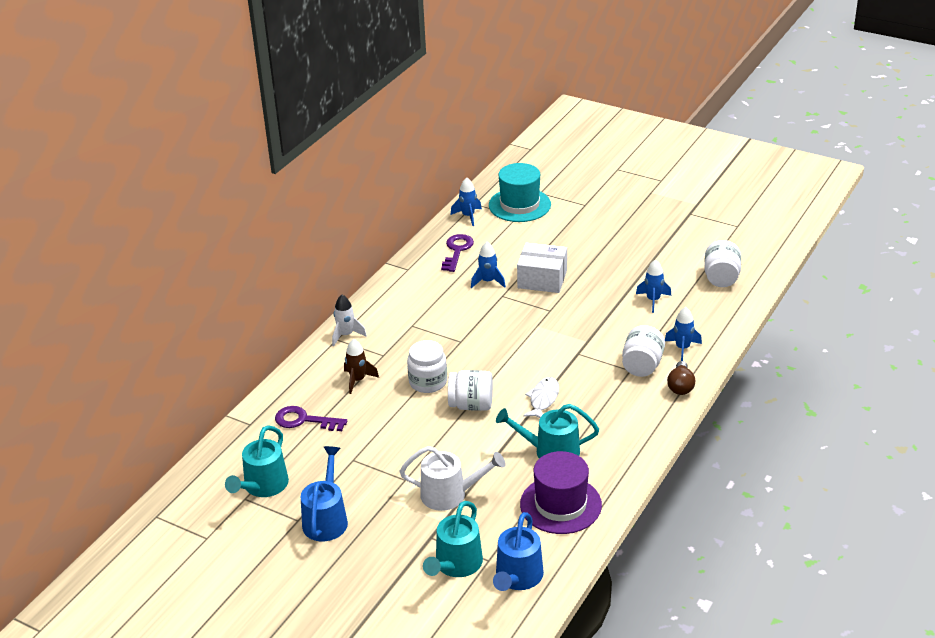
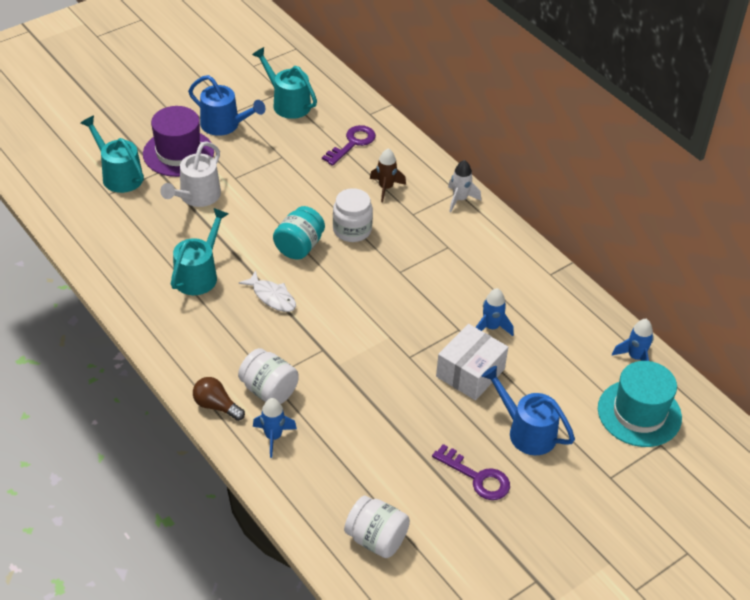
camera: 110 degrees right, 10 degrees up
(457, 251) = (566, 323): purple key -> purple key (477, 477)
(471, 405) = (299, 246): white jar -> turquoise jar
(517, 578) = (76, 202): blue watering can -> blue watering can (526, 431)
(560, 504) = (131, 255): purple hat -> purple hat (178, 153)
(653, 300) = (373, 452): blue rocket -> none

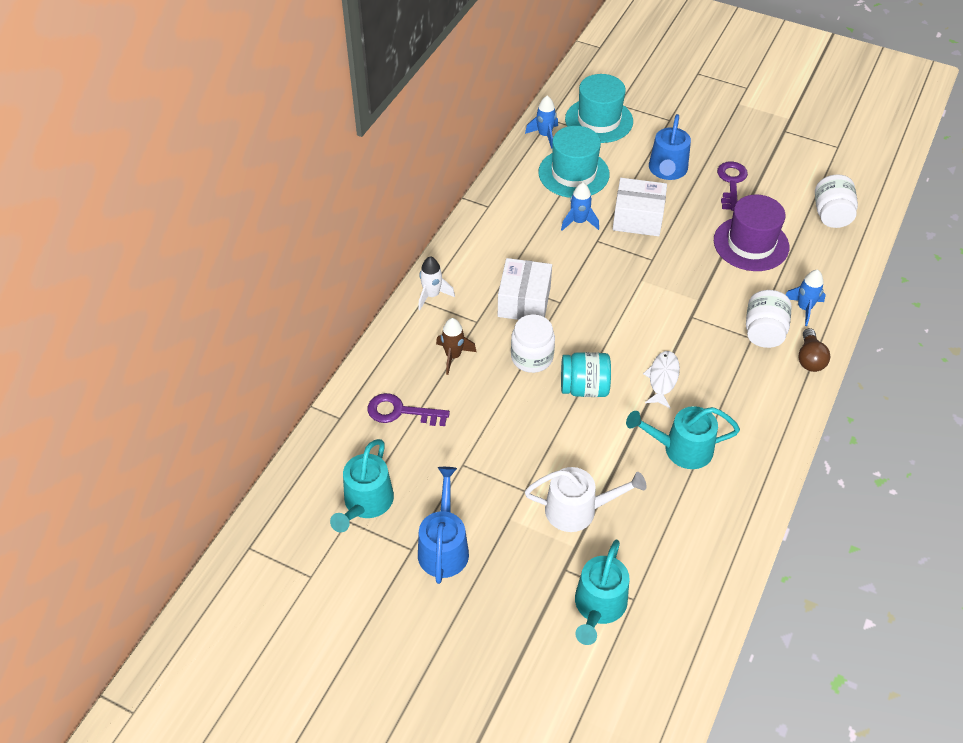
camera: 115 degrees left, 5 degrees up
(178, 153) = (521, 567): purple hat -> purple hat (751, 244)
(415, 250) = (524, 301): none -> white box
(563, 354) = (573, 173): none -> turquoise hat

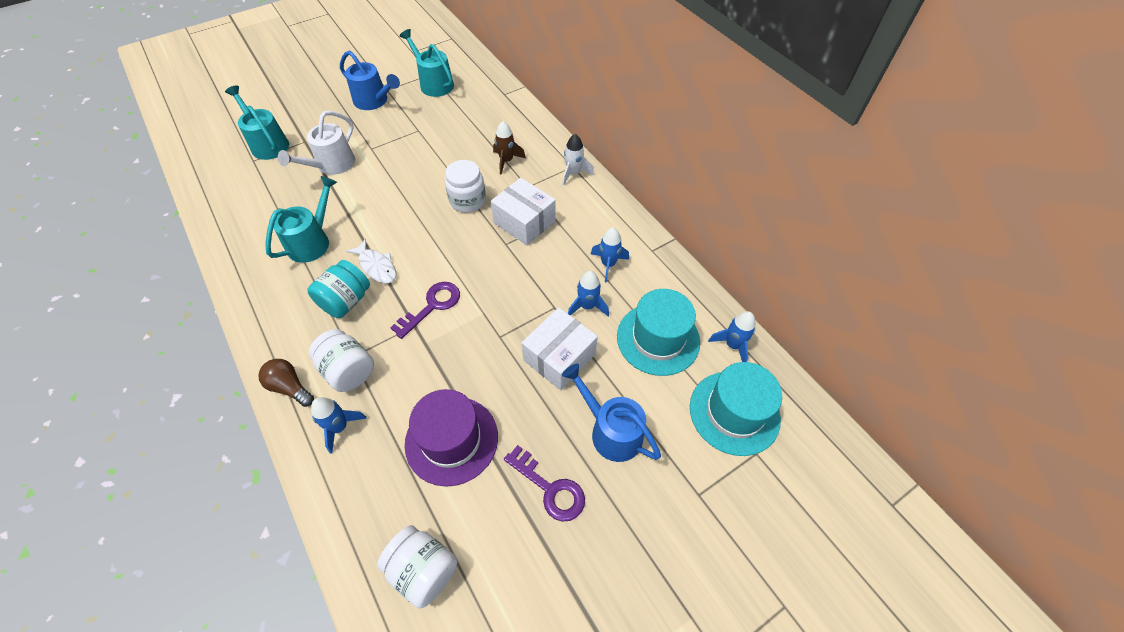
camera: 120 degrees right, 5 degrees up
(400, 412) = (484, 119): purple key -> purple key (432, 306)
(526, 226) = (608, 264): none -> blue rocket
(584, 388) = (414, 216): turquoise jar -> turquoise jar (346, 301)

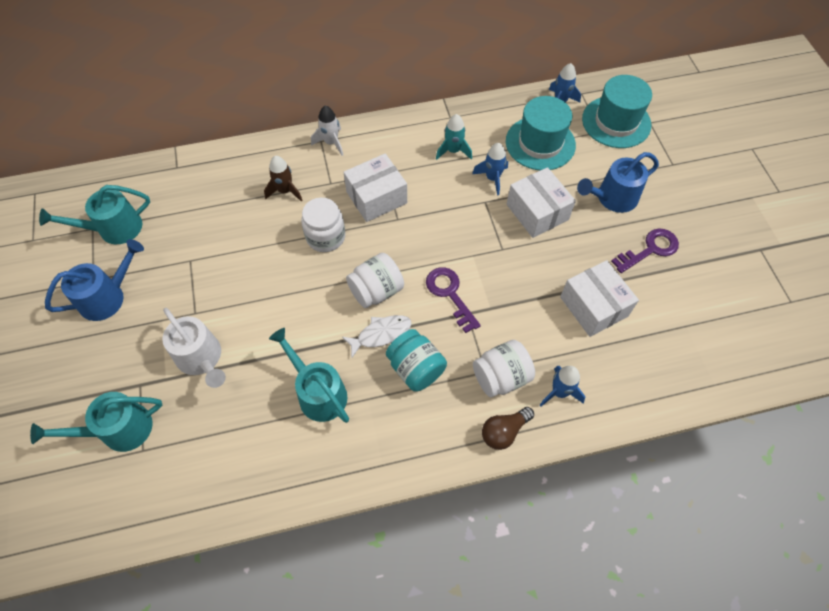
camera: 70 degrees left, 5 degrees up
(423, 570) = (697, 347): white jar -> white jar (376, 291)
(451, 440) = (594, 306): purple hat -> white box
(608, 264) = (453, 151): blue rocket -> turquoise rocket

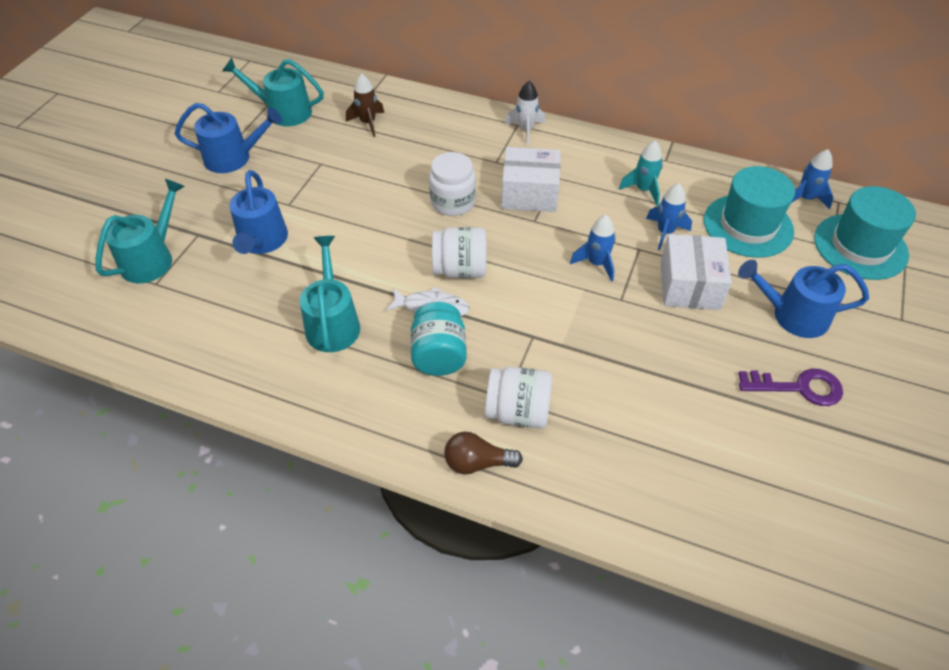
camera: 35 degrees right, 10 degrees down
(118, 430) = (152, 258): turquoise watering can -> turquoise watering can turned 105 degrees clockwise
(202, 359) = (262, 242): white watering can -> blue watering can
(285, 191) = (449, 149): brown rocket -> brown rocket (368, 123)
(450, 294) = (530, 310): purple key -> none
(559, 392) = (569, 463): blue rocket -> blue rocket (596, 263)
(594, 306) = (680, 405): white box -> none

